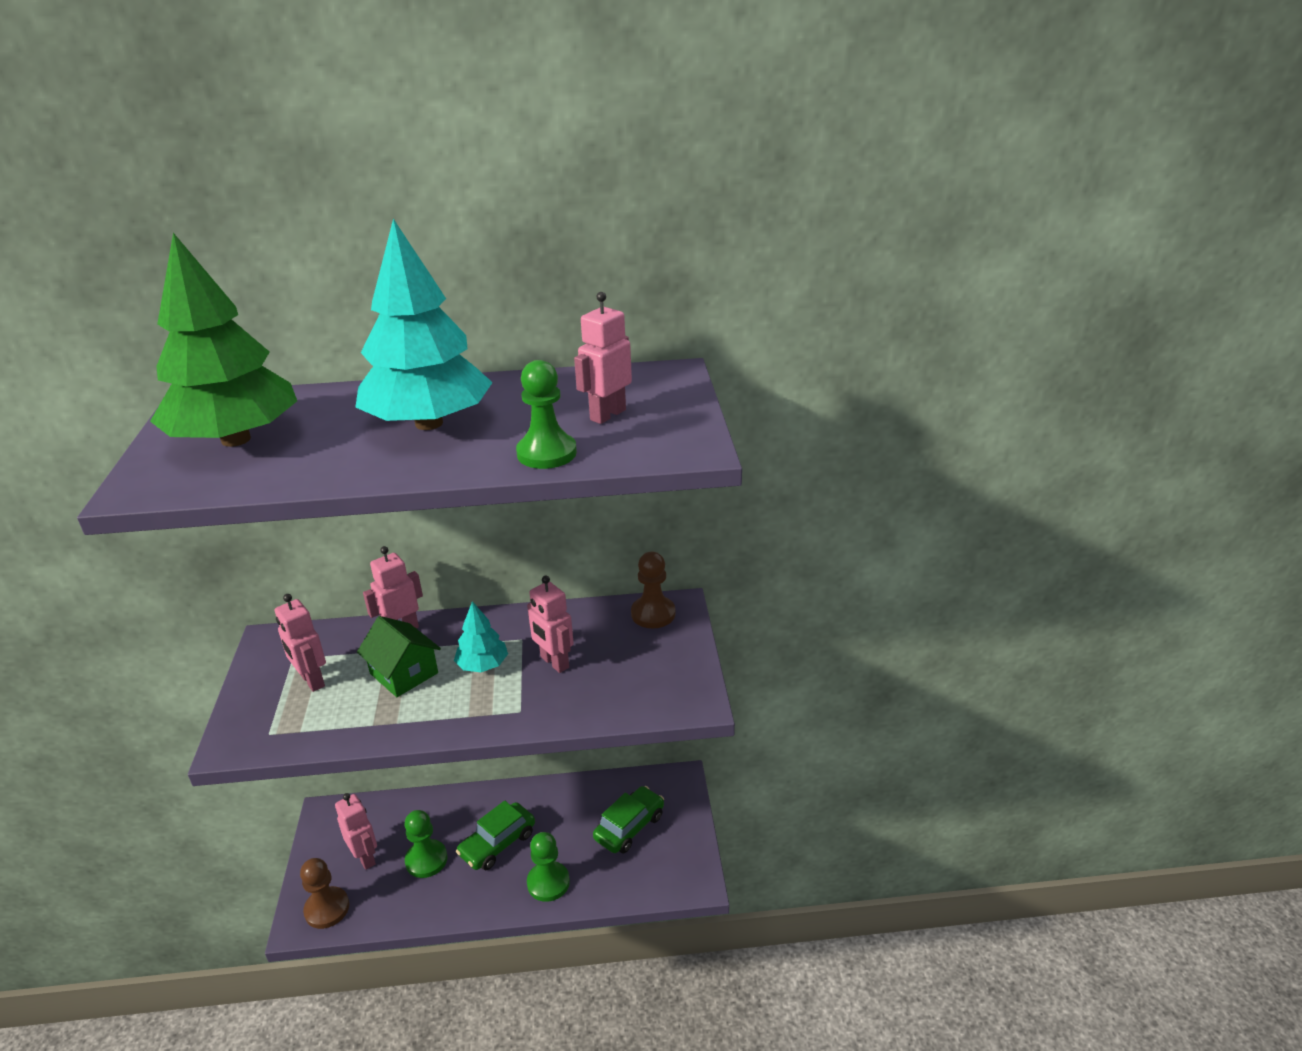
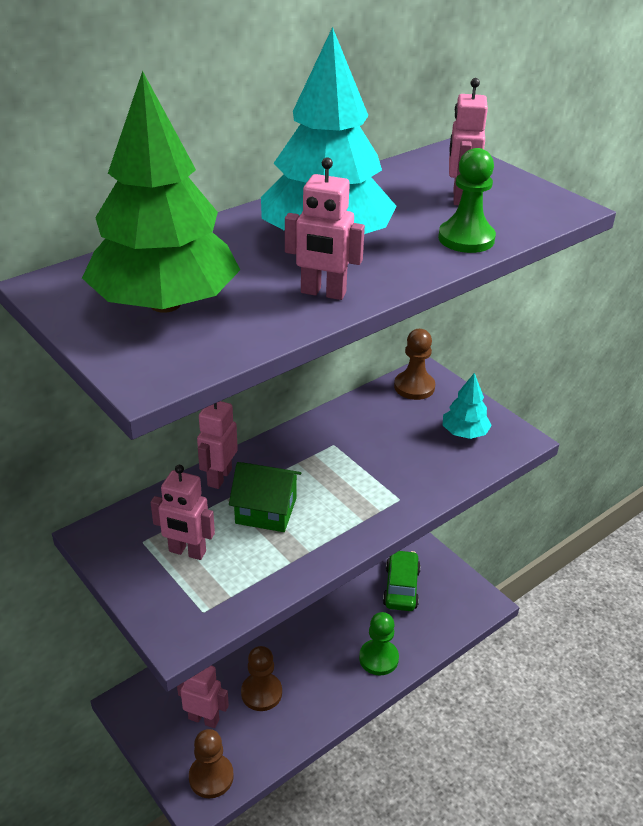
camera: 35 degrees left, 5 degrees up
(426, 860) = (261, 693): green pawn -> brown pawn
(483, 665) = (326, 477): turquoise tree -> turquoise tree (464, 433)
(497, 843) = (310, 650): green car -> none
(554, 662) = (382, 452): pink robot -> pink robot (323, 293)

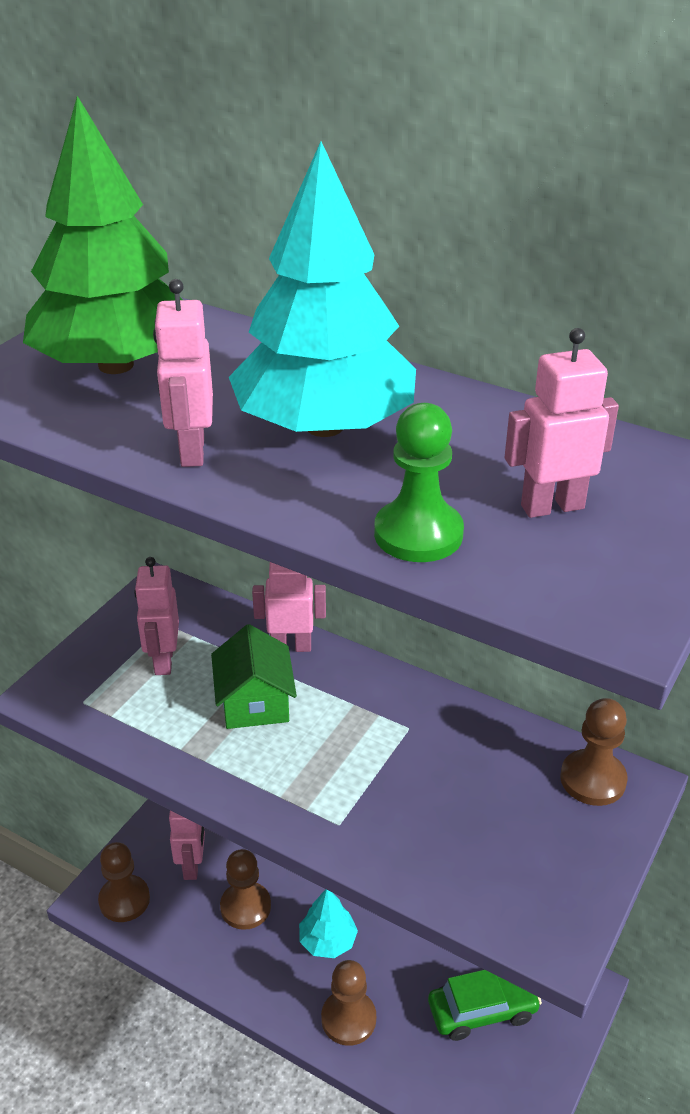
camera: 70 degrees right, 0 degrees up
(378, 658) = (348, 1019): green pawn -> brown pawn
(464, 433) = (525, 866): turquoise tree -> turquoise tree (328, 941)

